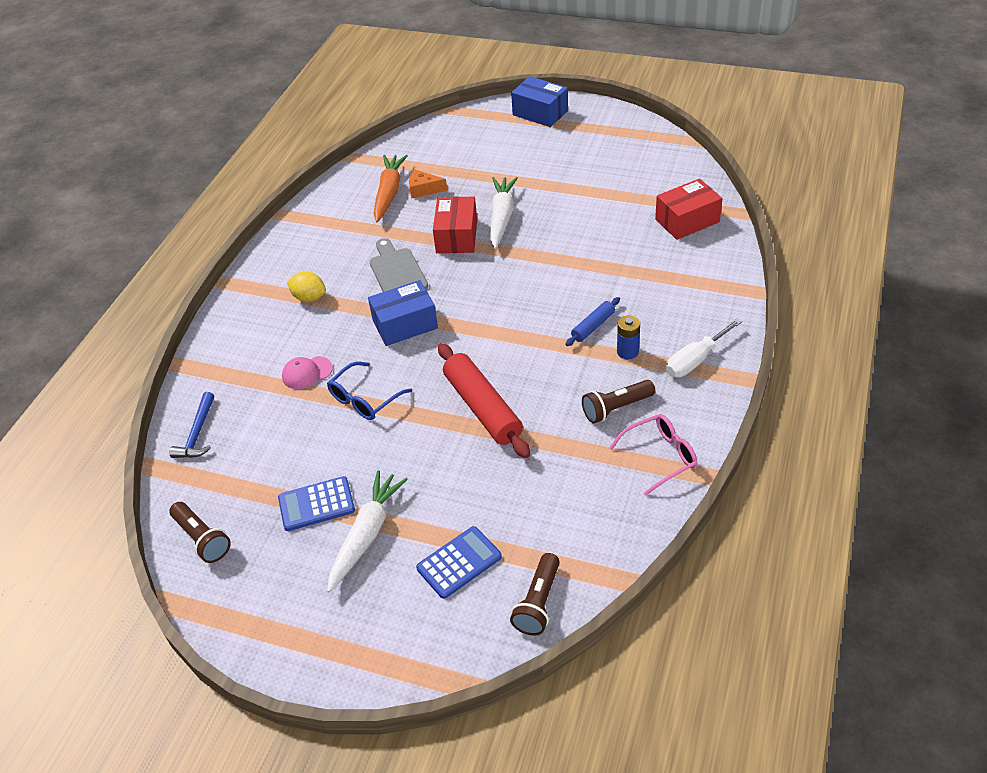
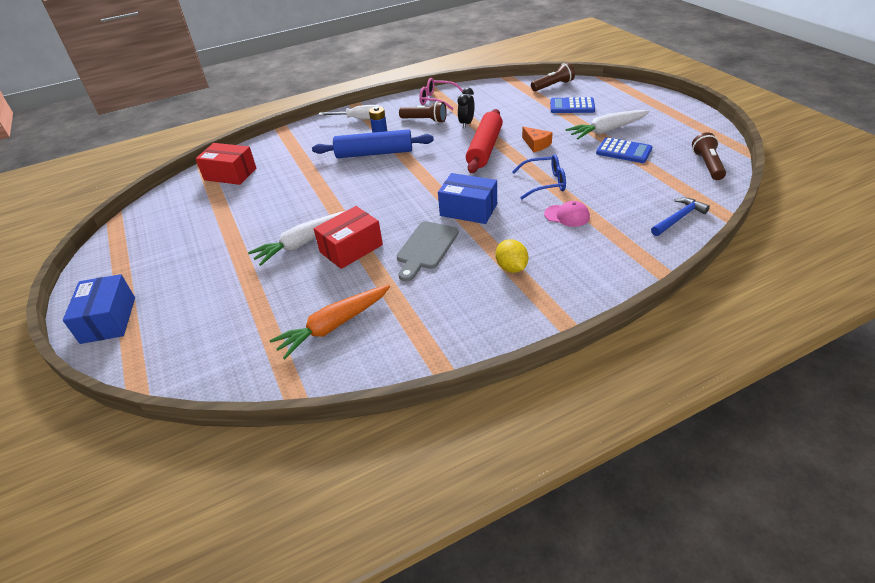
camera: 135 degrees left, 5 degrees down
(423, 189) = (307, 308): orange cheese -> orange cheese (536, 144)
(557, 435) = (466, 124): none -> black clock
(593, 326) = (374, 153): blue rolling pin -> blue rolling pin, size x1.94

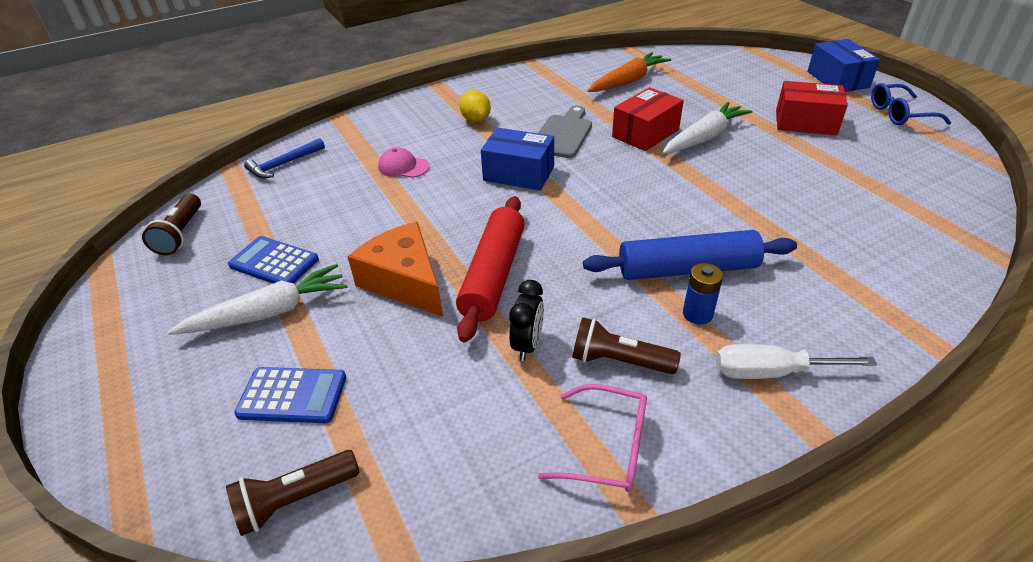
camera: 175 degrees right, 0 degrees up
(230, 174) = (913, 230): red box -> red box (805, 122)
(536, 144) = (404, 281): orange cheese -> orange cheese, size x1.85
(544, 183) = (415, 209): blue glasses -> blue glasses (900, 114)

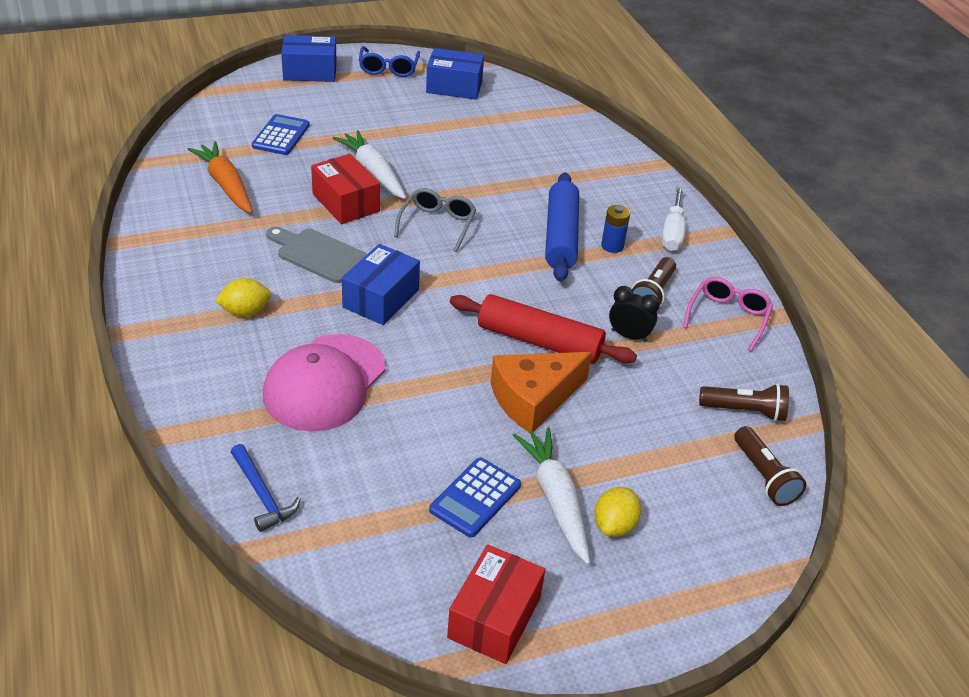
camera: 85 degrees left, 0 degrees up
(181, 234) = (388, 592): brown flashlight -> brown flashlight (744, 411)
(230, 358) = (614, 525): none -> yellow lemon
(292, 396) = (665, 479): blue calculator -> blue calculator (281, 136)
(403, 167) = (325, 383): pink cap -> pink cap, size x2.17
(648, 185) = (437, 224): none -> grey glasses
(805, 122) = (376, 114): red box -> red box (494, 617)
(916, 155) = (454, 87): none -> blue box

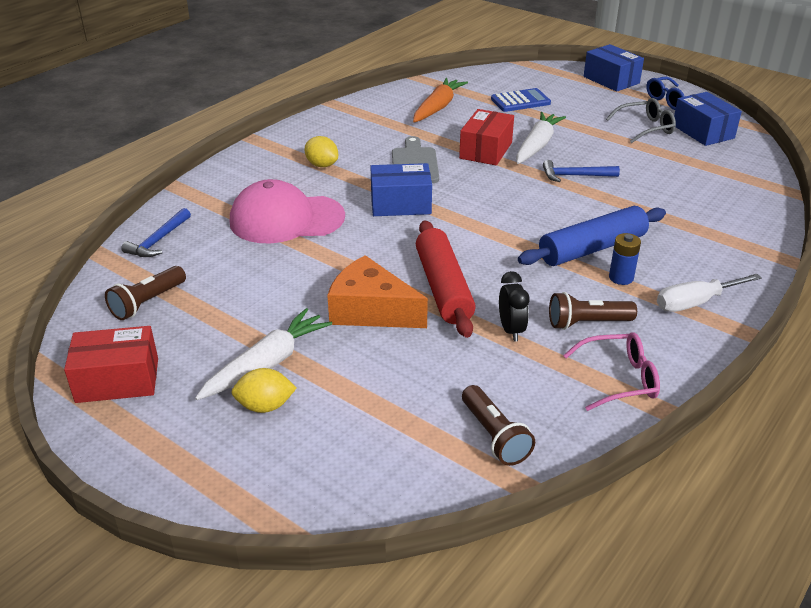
camera: 60 degrees right, 5 degrees down
(437, 224) = (518, 192): grey glasses -> grey glasses (645, 128)
(446, 183) = (575, 176): none -> blue hammer
(475, 498) = (233, 325): blue calculator -> none
(764, 476) = (416, 480): brown flashlight -> brown flashlight (147, 302)

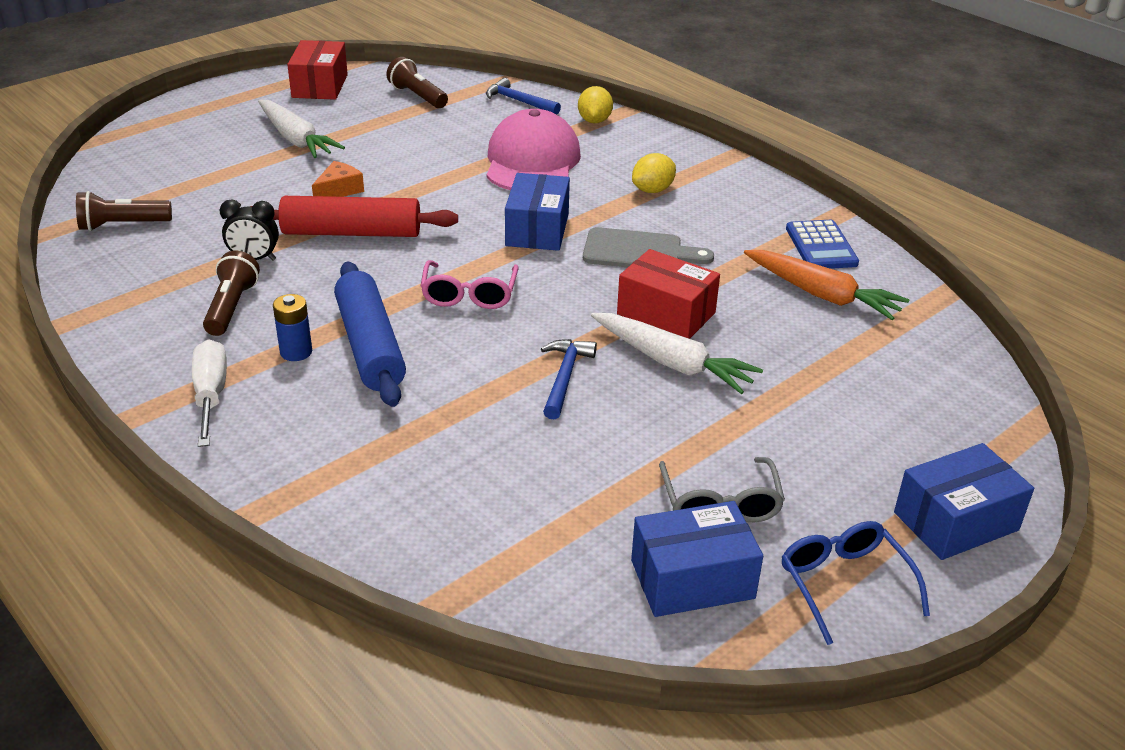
camera: 100 degrees right, 0 degrees up
(265, 406) = (244, 136): yellow lemon -> yellow lemon (594, 121)
(371, 310) = (339, 190): orange cheese -> orange cheese, size x0.54
(520, 101) = (845, 380): blue calculator -> blue calculator (821, 246)
(618, 379) = (133, 305): pink glasses -> pink glasses (469, 294)

